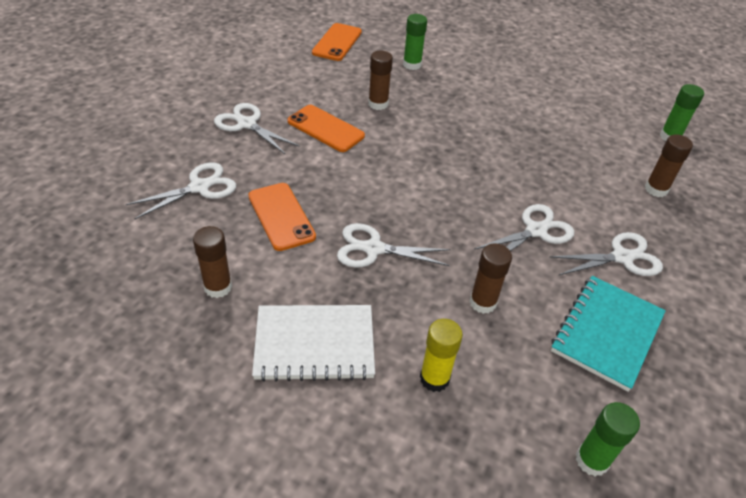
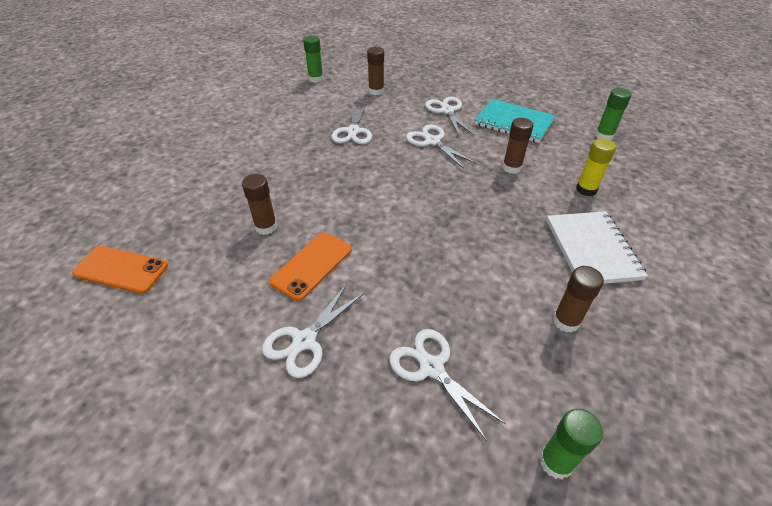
camera: 90 degrees left, 0 degrees up
(281, 216) = (458, 287): orange phone -> none
(373, 249) = (479, 222): white scissors -> white scissors (353, 131)
(412, 65) = (191, 203): green glue stick -> green glue stick (556, 462)

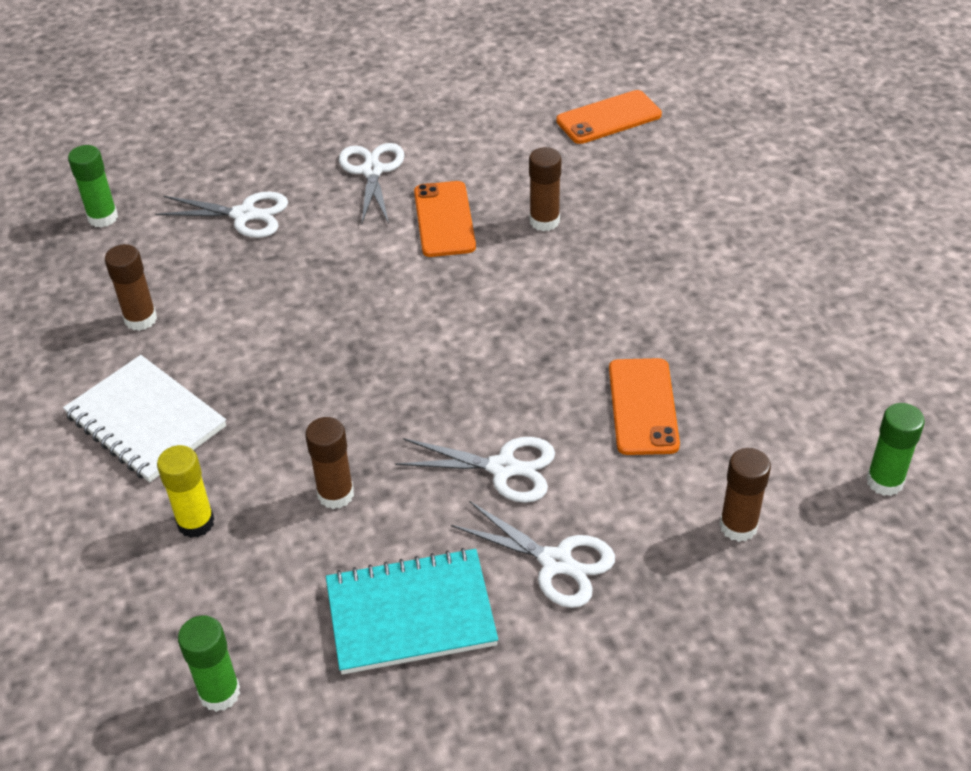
camera: 140 degrees right, 0 degrees up
(353, 131) = (643, 406): white scissors -> orange phone

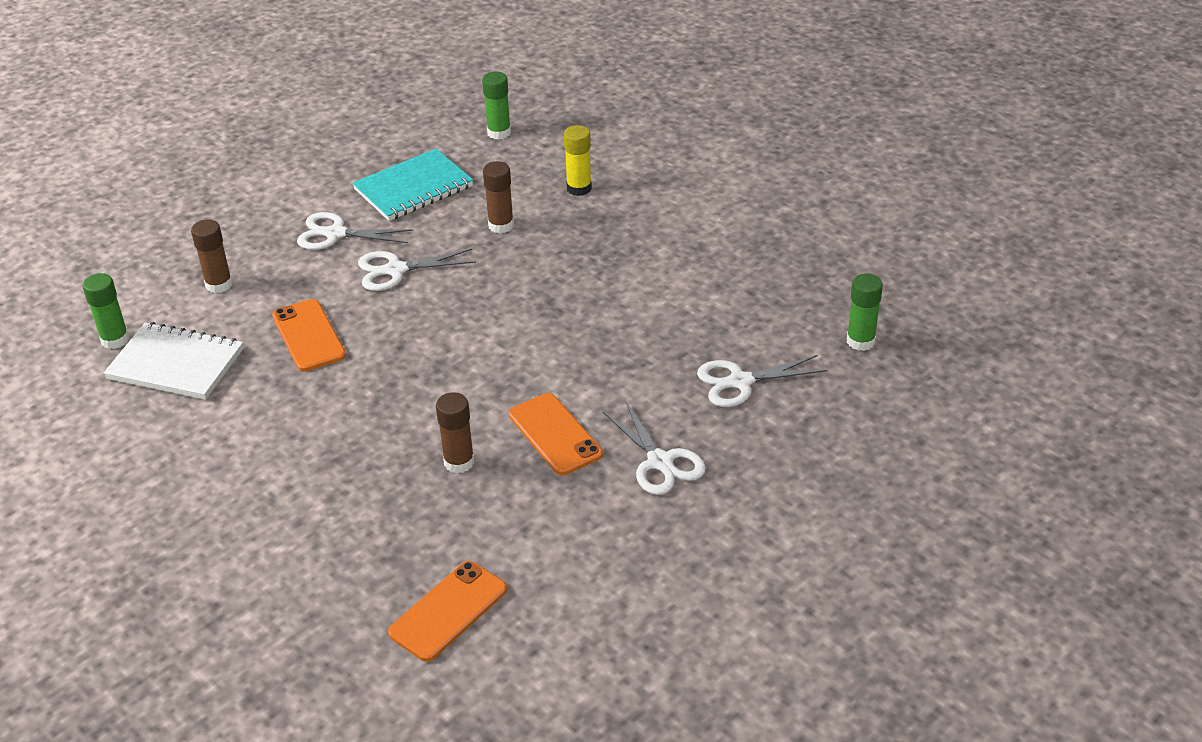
camera: 155 degrees right, 5 degrees down
(140, 319) = (738, 279): brown glue stick -> none
(146, 421) = (665, 224): white notebook -> white notebook (176, 364)

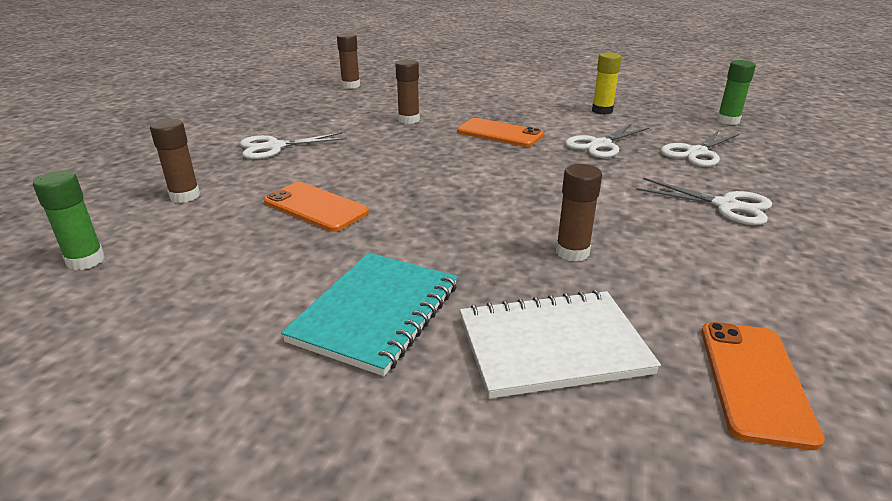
camera: 30 degrees left, 10 degrees down
(176, 364) = (182, 261): white notebook -> white notebook (552, 346)
(396, 270) = (352, 155): white scissors -> white scissors (600, 145)
(413, 188) = (316, 116): turquoise notebook -> turquoise notebook (376, 313)
(499, 133) = (350, 85): green glue stick -> brown glue stick
(555, 434) = (622, 212): orange phone -> orange phone (499, 133)
(579, 188) = (441, 97): yellow glue stick -> yellow glue stick (602, 111)

